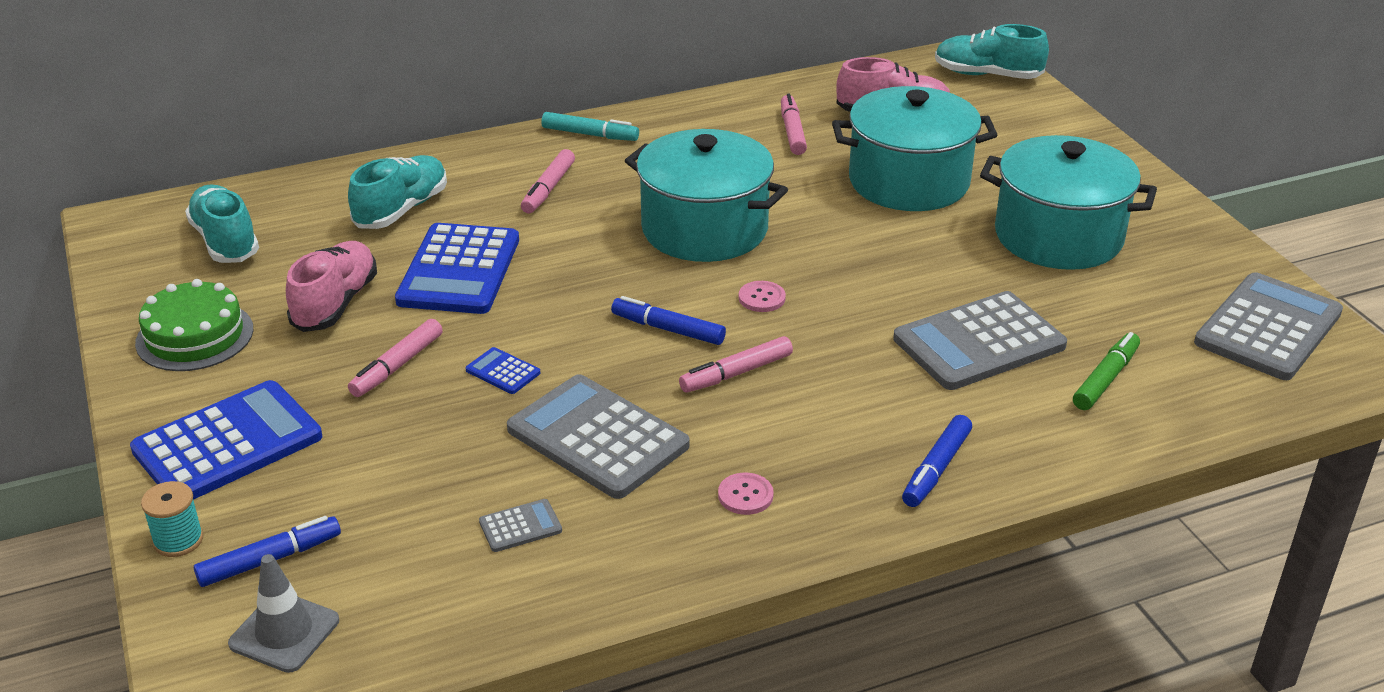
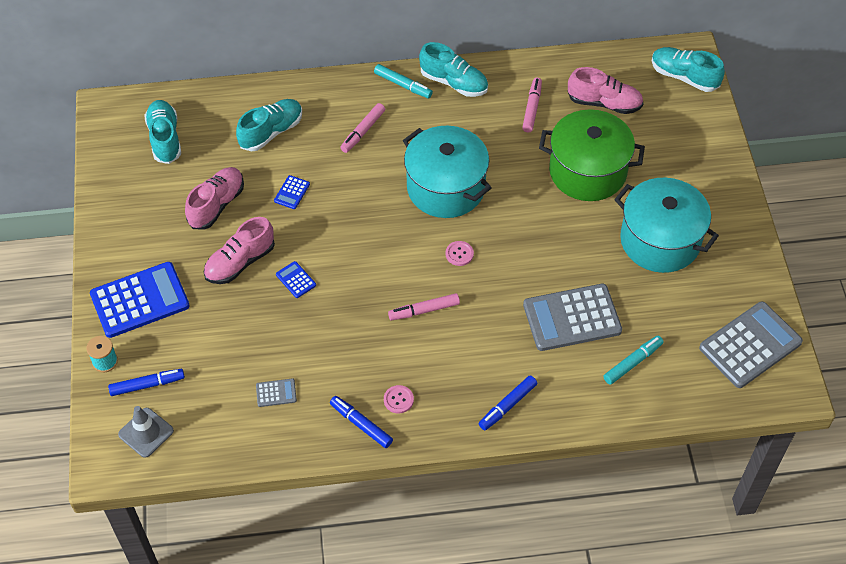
camera: 15 degrees right, 20 degrees up
(194, 336) = (135, 214): green cake -> none
(398, 365) = (240, 262): pink marker -> pink shoe
(459, 270) = (292, 192): blue calculator -> blue calculator, size x0.43
(598, 437) = (333, 341): grey calculator -> none
(665, 122) = (454, 82): none -> turquoise shoe
(668, 329) = (397, 267): blue marker -> blue marker (361, 425)
(909, 181) = (587, 171): turquoise pot -> green pot
(1105, 379) = (632, 363): green marker -> turquoise marker

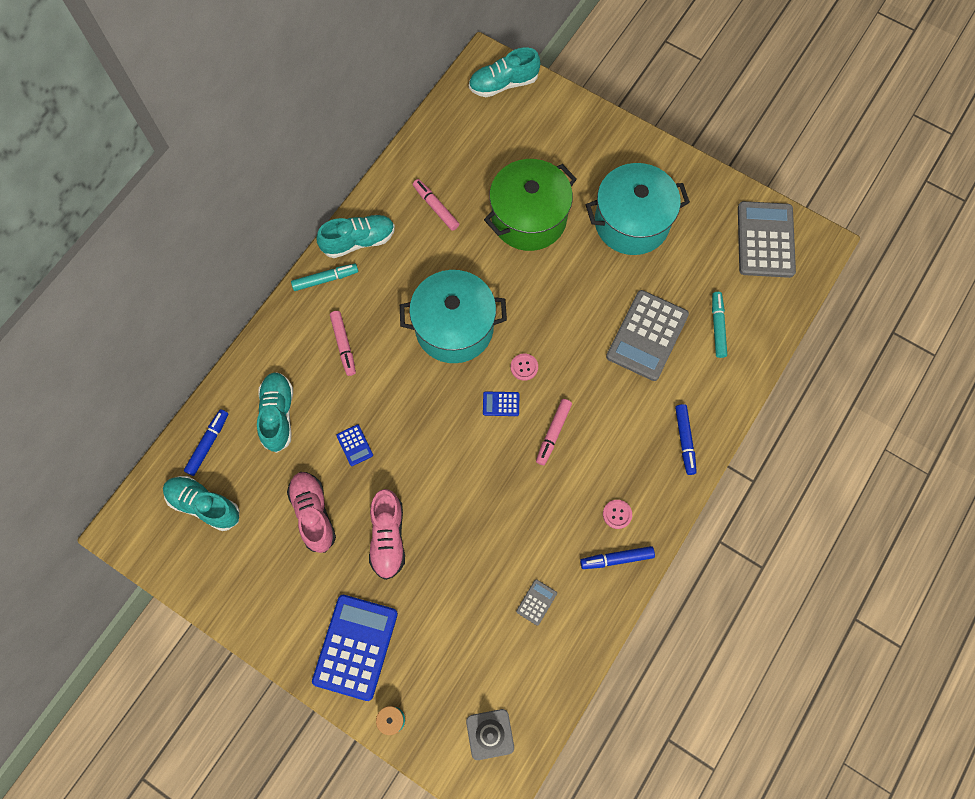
camera: 50 degrees left, 15 degrees up
(147, 385) = (444, 701): blue marker -> blue marker (208, 444)
(296, 280) = (443, 507): blue calculator -> blue calculator (501, 404)
(604, 103) = (477, 155): pink shoe -> none

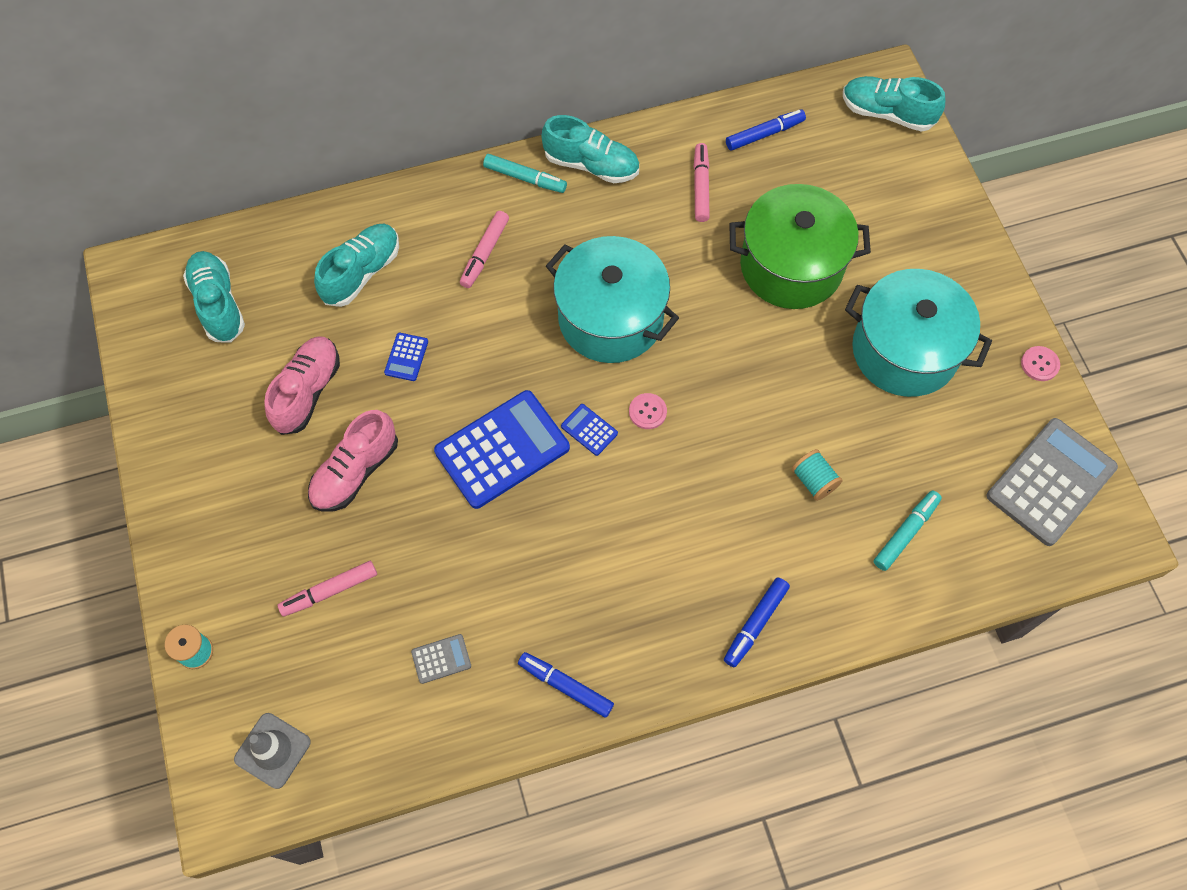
camera: 40 degrees right, 5 degrees down
(208, 444) = (273, 250): blue marker -> blue marker (764, 134)
(355, 647) = (228, 551): blue calculator -> blue calculator (502, 450)
(553, 433) = (617, 502): pink marker -> pink marker (330, 591)
(617, 514) = (608, 640): pink button -> pink button (1039, 364)
(647, 335) = (813, 481): grey calculator -> turquoise spool

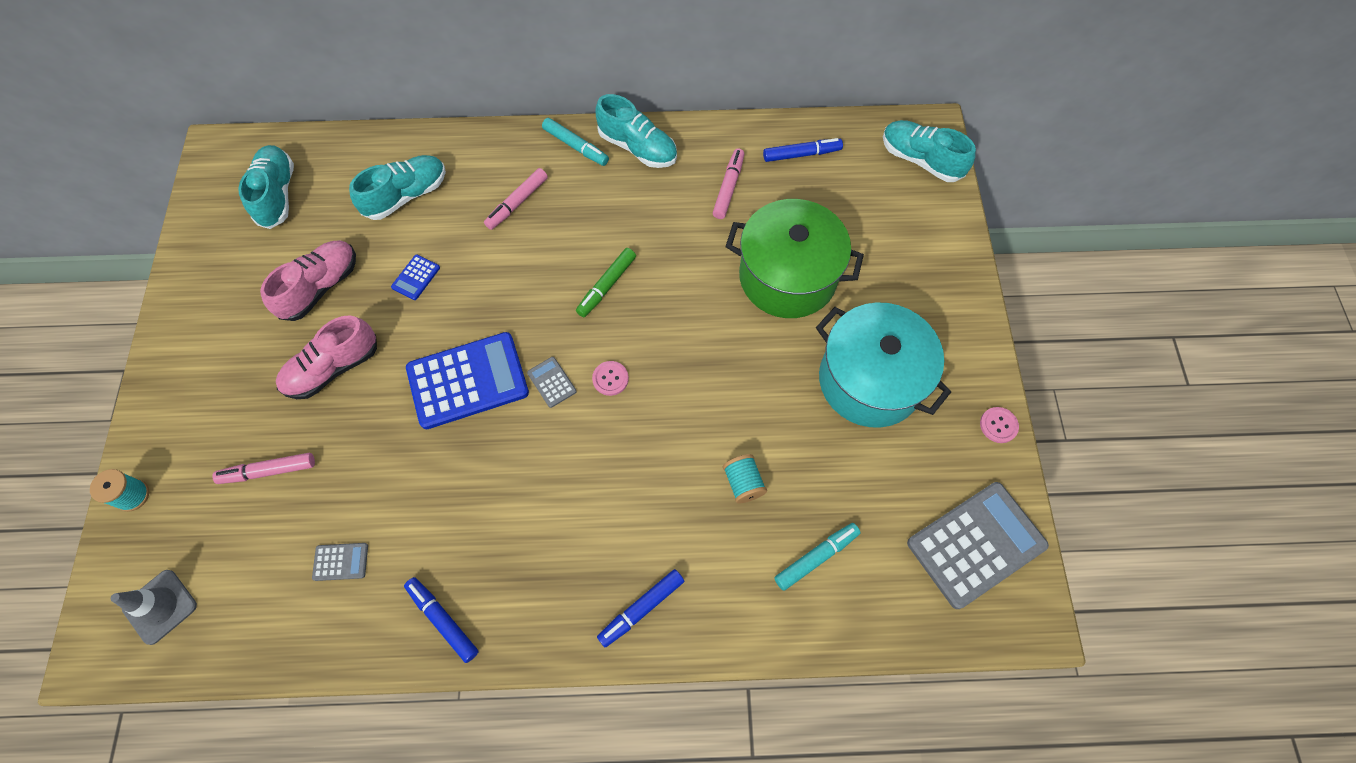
camera: 15 degrees right, 0 degrees up
(589, 430) = (552, 382): blue calculator -> grey calculator
(610, 318) = (607, 285): turquoise pot -> green marker

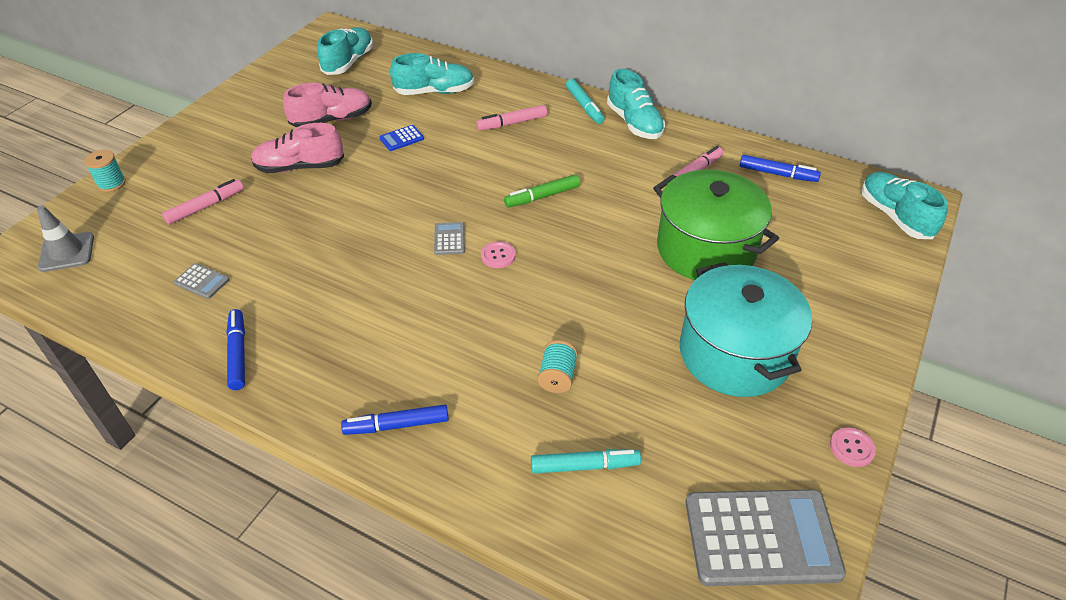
camera: 30 degrees right, 20 degrees down
(269, 471) = (205, 207): pink marker -> pink marker turned 120 degrees clockwise
(468, 381) = (387, 212): blue calculator -> none

